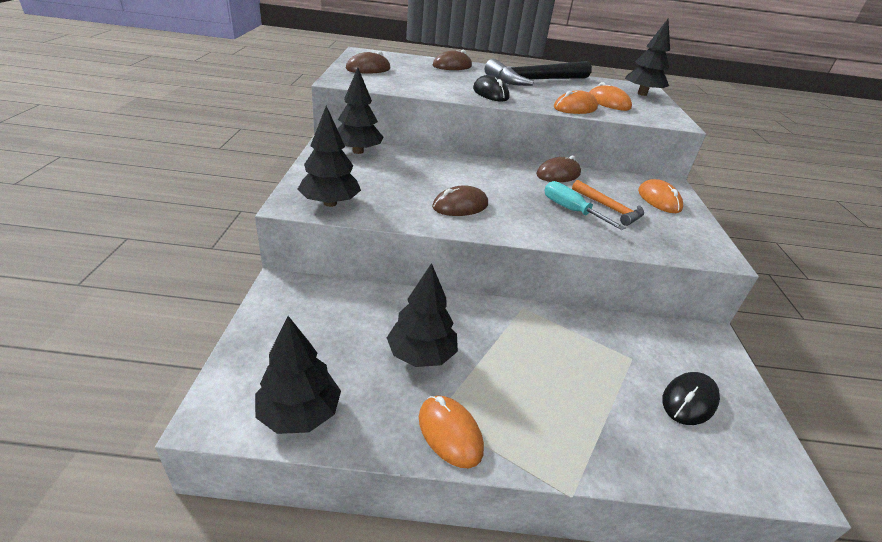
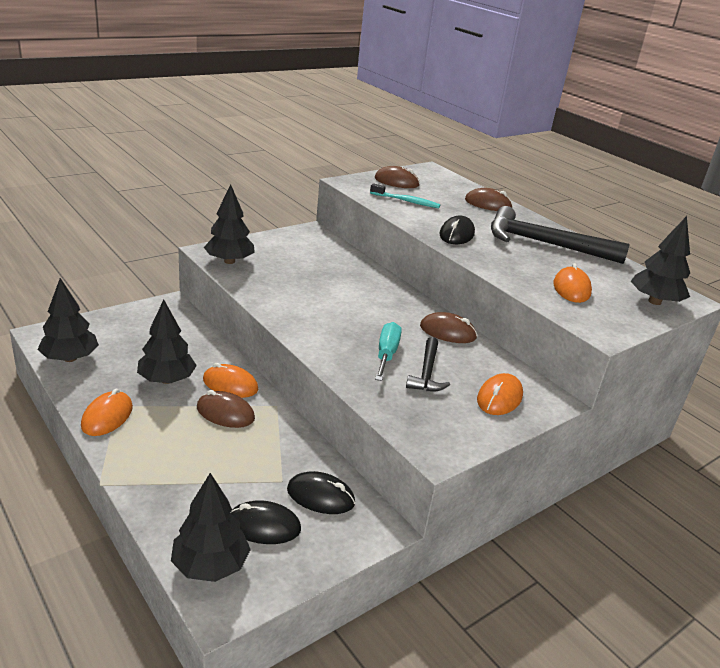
camera: 50 degrees right, 5 degrees down
(358, 151) = (319, 243): black tree -> black tree (210, 565)
(410, 81) = (406, 201): none -> turquoise toothbrush
(460, 206) = (306, 305): brown mouse -> brown mouse (225, 413)
(575, 108) = (511, 276): orange mouse -> orange mouse (230, 384)
(609, 208) = (427, 373): orange hammer -> black hammer
(663, 347) = (320, 496): none -> black mouse

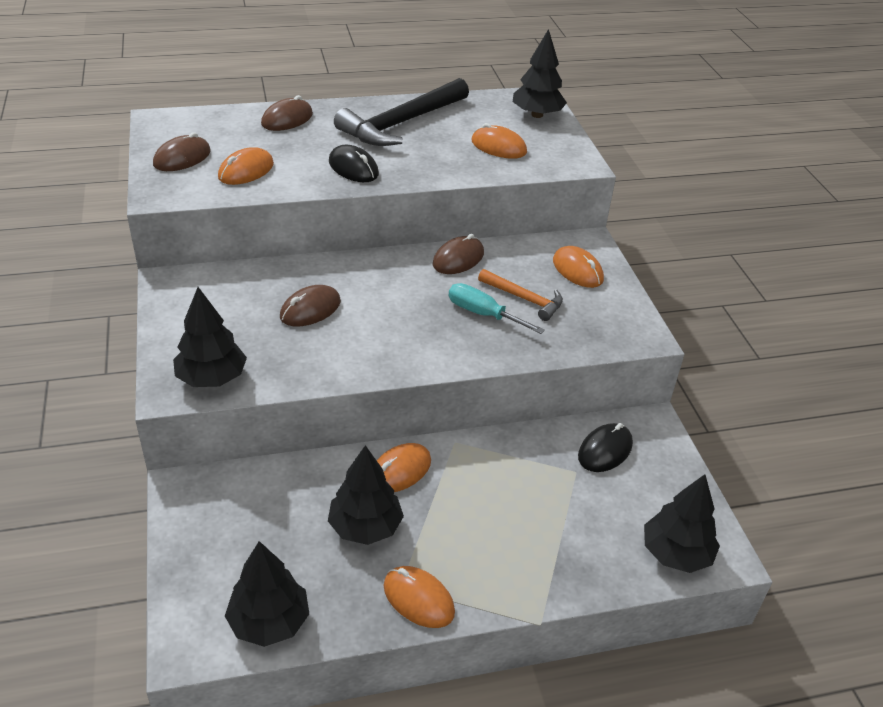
camera: 65 degrees left, 10 degrees up
(225, 413) = (452, 488): brown mouse -> brown mouse (310, 309)
(263, 526) = (634, 502): black mouse -> none
(406, 201) = (246, 171): turquoise toothbrush -> orange mouse
(427, 373) = (524, 299): black hammer -> orange hammer

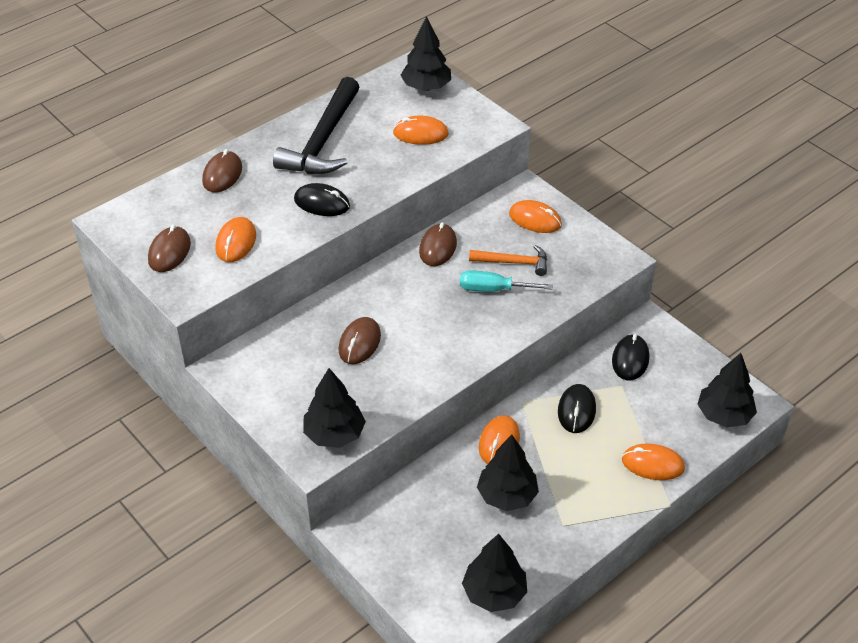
camera: 25 degrees left, 5 degrees up
(418, 599) = (581, 528): orange mouse -> orange mouse (652, 464)
(507, 475) = (576, 410): none -> black mouse

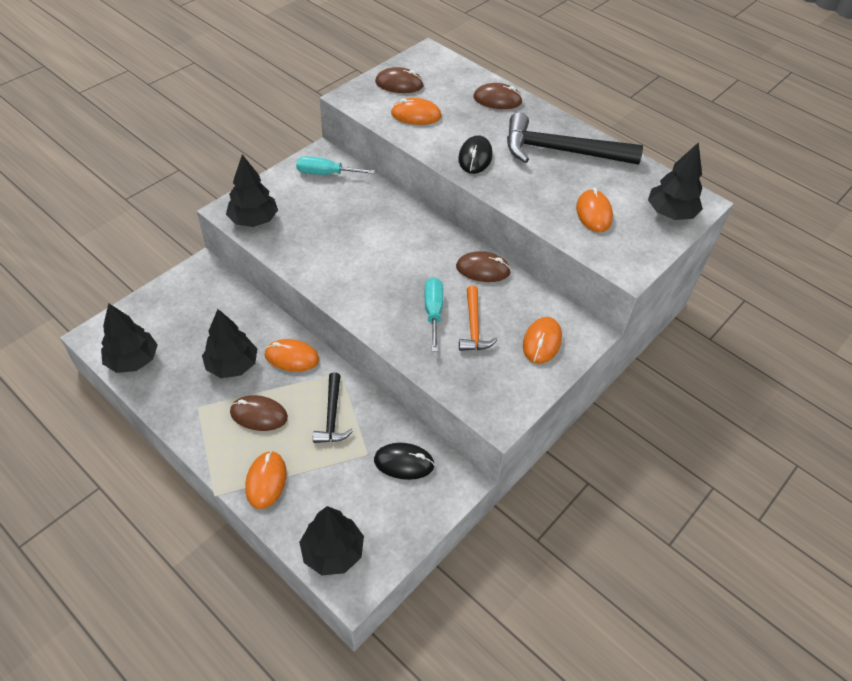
camera: 80 degrees right, 5 degrees up
(261, 365) = (326, 173): none -> turquoise screwdriver
(359, 343) = (354, 226): brown mouse -> brown mouse (259, 415)
(576, 410) = (332, 416): black mouse -> black hammer

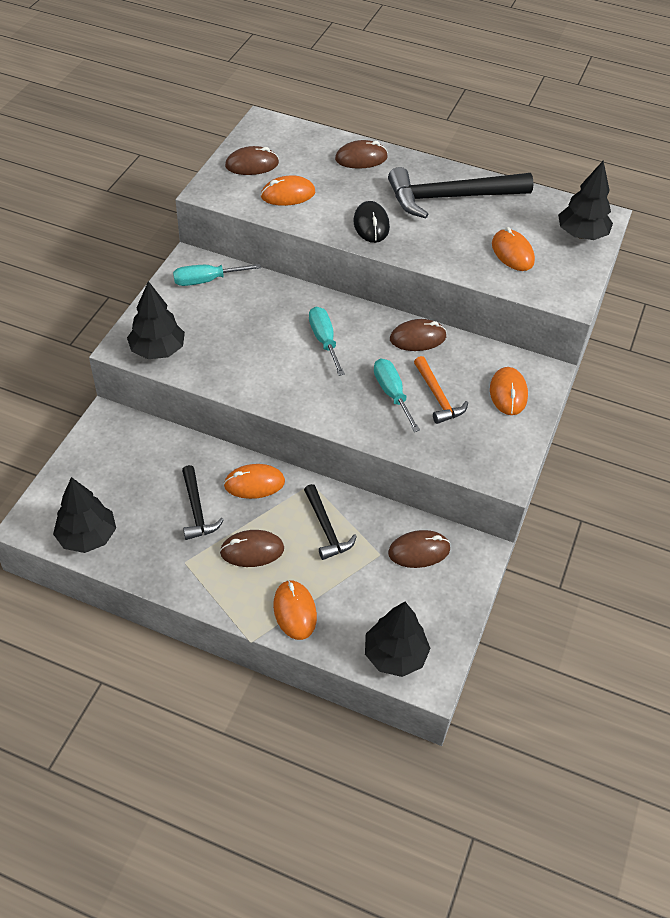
camera: 20 degrees left, 0 degrees up
(232, 365) = (197, 510): black tree -> black hammer
(398, 249) = (324, 340): none -> turquoise screwdriver
(404, 463) = (419, 551): black mouse -> brown mouse

